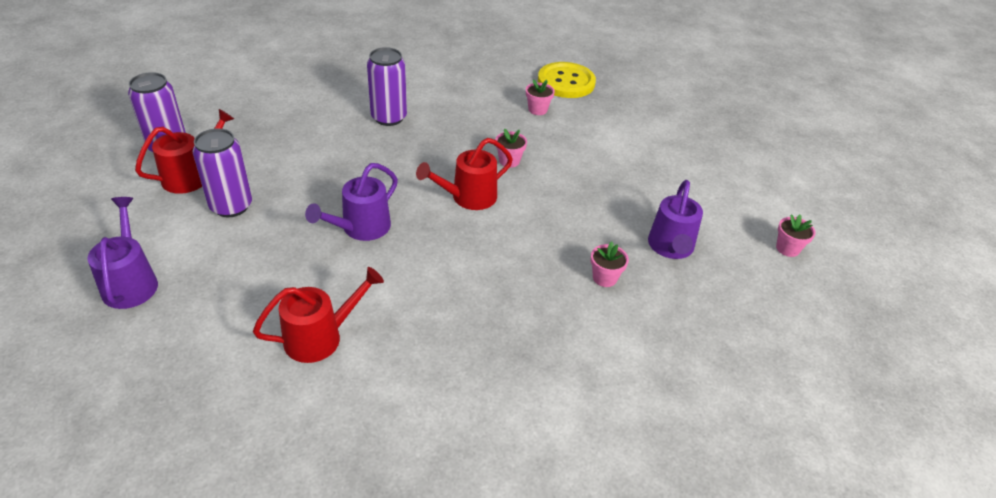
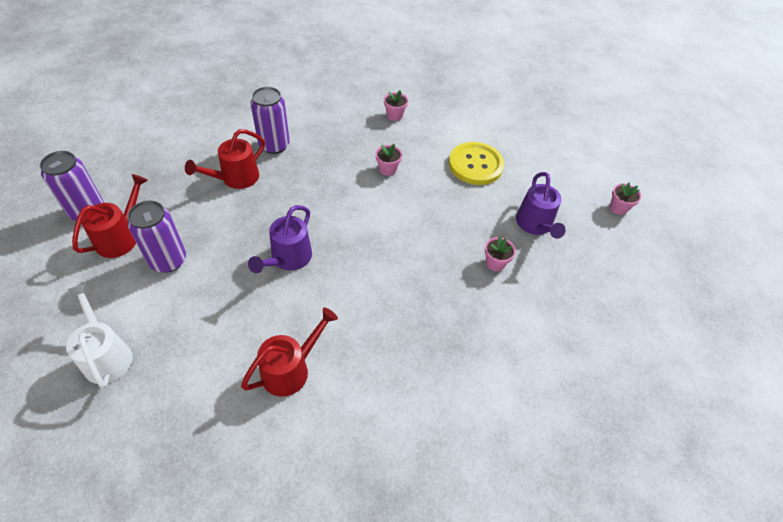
camera: 15 degrees left, 10 degrees up
(131, 282) = (106, 355): purple watering can -> white watering can
(468, 197) = (366, 211): red watering can -> red watering can (235, 178)
(566, 82) = (408, 84): yellow button -> yellow button (475, 165)

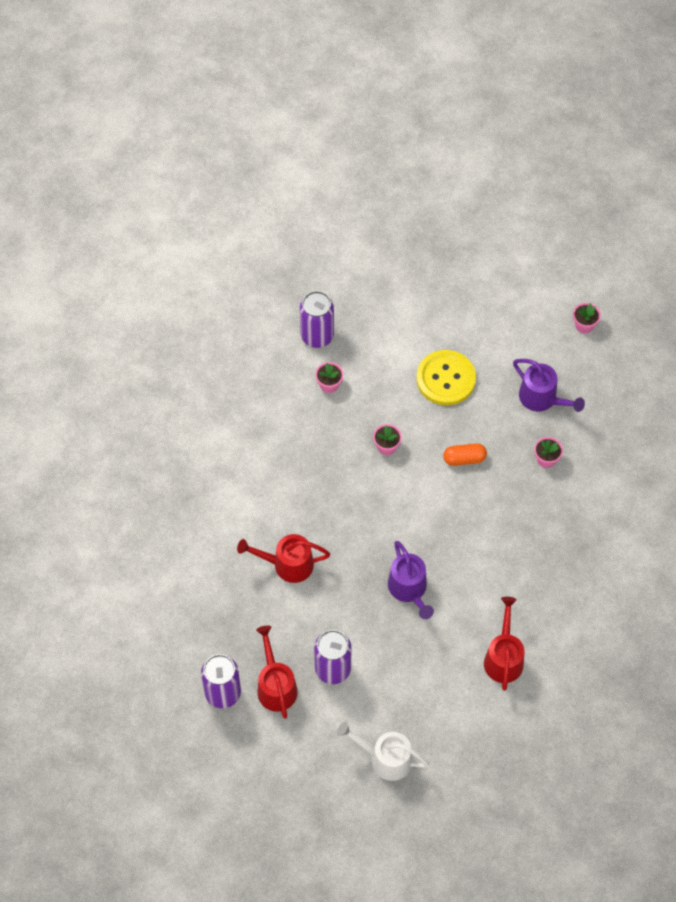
camera: 40 degrees left, 10 degrees up
(235, 178) = (287, 564): red watering can -> red watering can turned 90 degrees clockwise
(274, 145) = (274, 507): purple can -> purple can (317, 336)
(432, 215) = (464, 459): none -> orange capsule

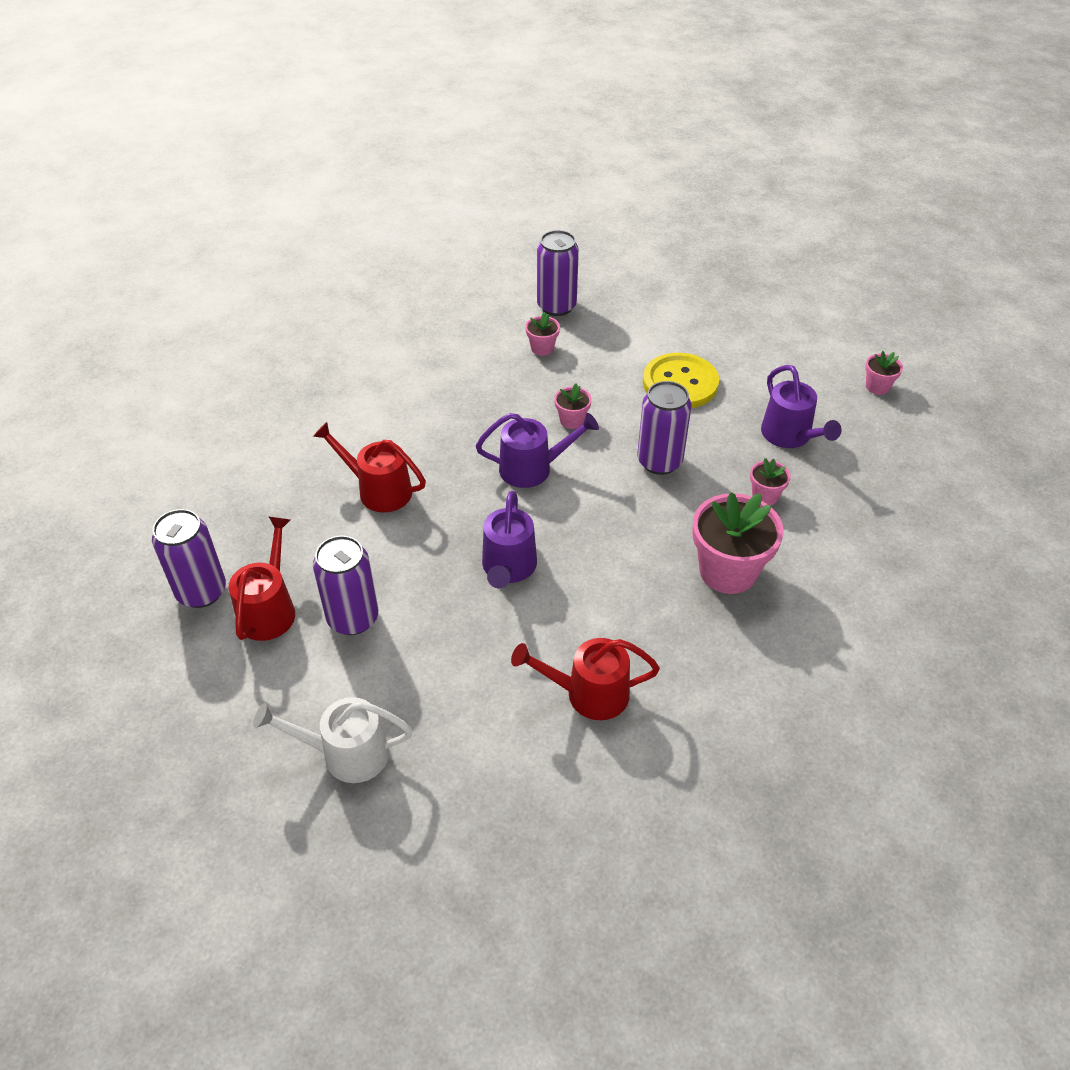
camera: 25 degrees right, 15 degrees down
(382, 501) = (533, 468): none -> purple watering can
(385, 758) = (345, 754): white watering can -> white watering can turned 45 degrees counterclockwise
(464, 459) = (659, 461): orange capsule -> purple can
(503, 657) = (588, 694): red watering can -> red watering can turned 120 degrees counterclockwise
(547, 532) = (728, 571): none -> pink flower pot

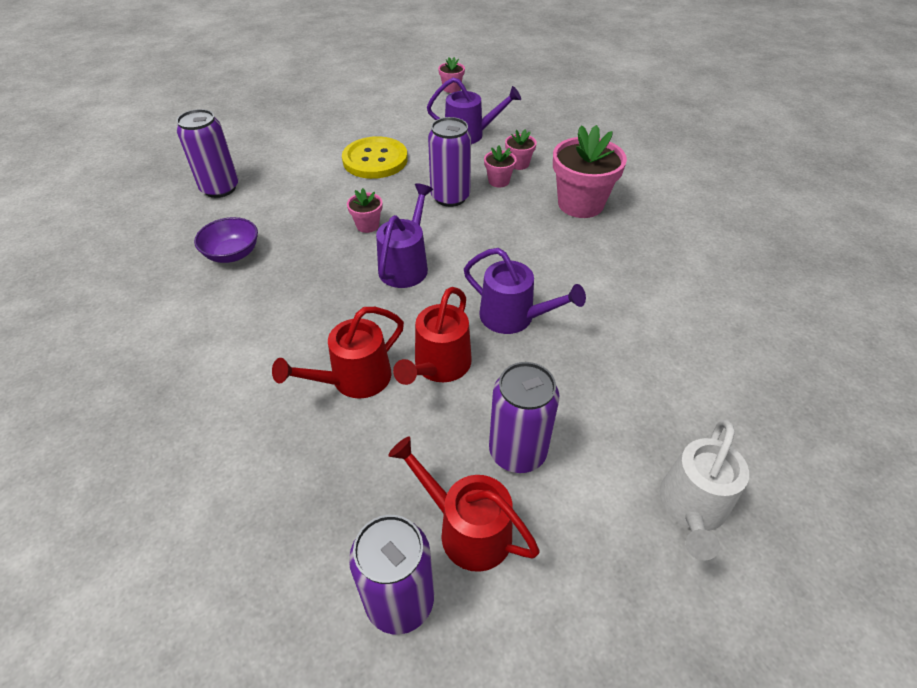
camera: 65 degrees left, 0 degrees up
(477, 356) = (232, 254): none -> purple bowl
(542, 348) = (264, 213): pink flower pot -> pink flower pot (498, 181)
(588, 694) = (671, 313): red watering can -> red watering can (438, 367)

